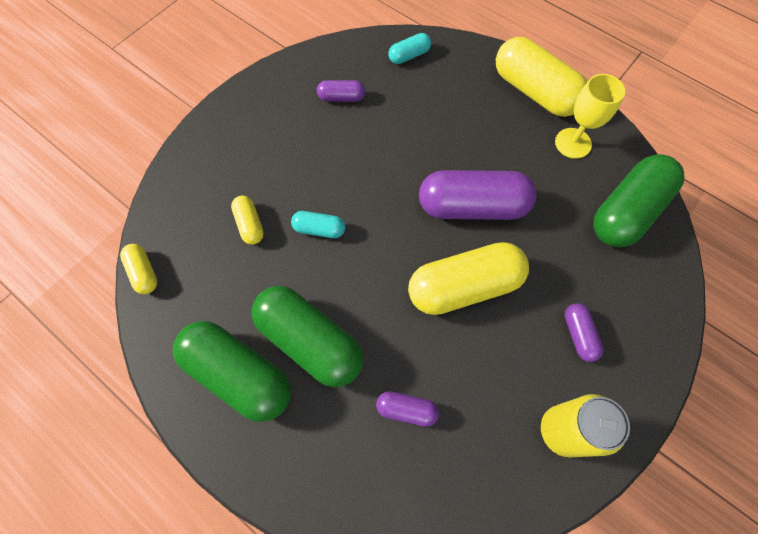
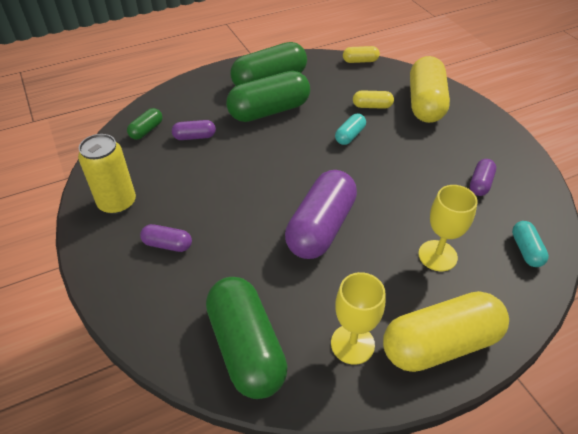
camera: 115 degrees right, 20 degrees down
(406, 410) = (194, 137): purple capsule -> purple capsule turned 45 degrees clockwise
(426, 488) = (146, 130): none -> green capsule
(451, 111) = (437, 255): none -> yellow goblet
(464, 286) = (254, 194): yellow capsule -> yellow capsule (425, 103)

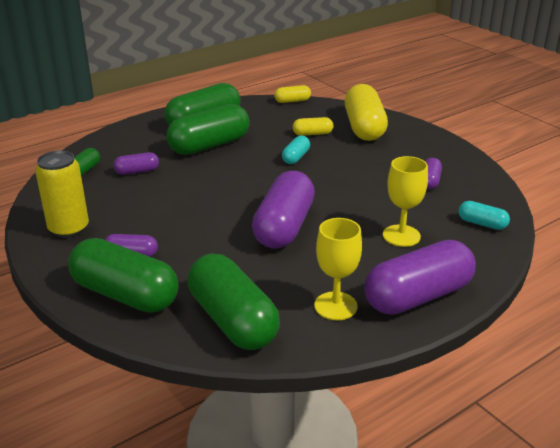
camera: 10 degrees left, 15 degrees down
(151, 297) = (125, 295): none -> green capsule
(440, 343) = (417, 296): yellow capsule -> purple capsule
(526, 250) = (482, 224): turquoise capsule -> turquoise capsule turned 45 degrees counterclockwise

